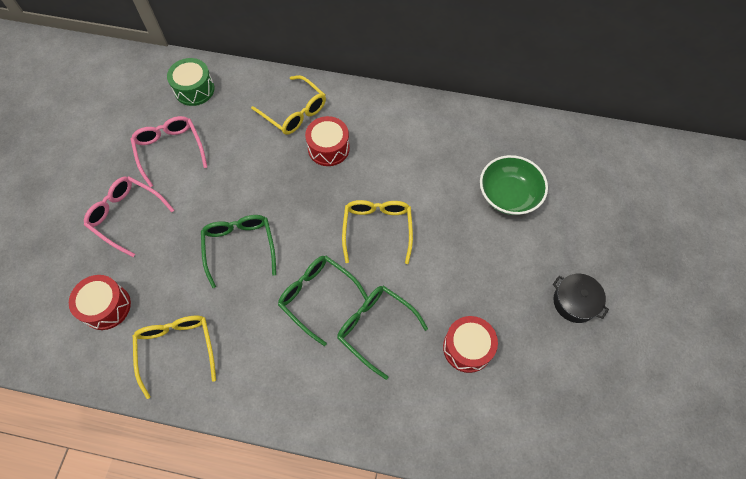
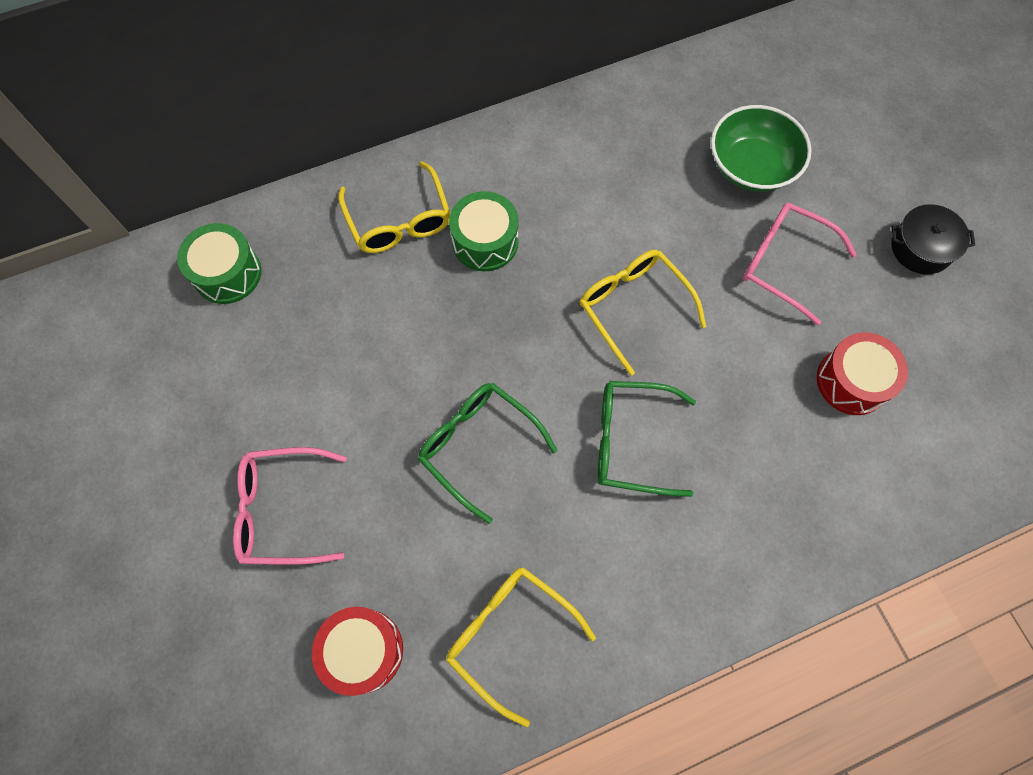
camera: 35 degrees left, 5 degrees up
(170, 150) = (265, 379): pink glasses -> pink glasses (783, 263)
(294, 112) = (399, 221): yellow glasses -> yellow glasses turned 60 degrees clockwise
(328, 148) = (485, 242): red drum -> green drum
(375, 328) = (731, 431): green glasses -> none

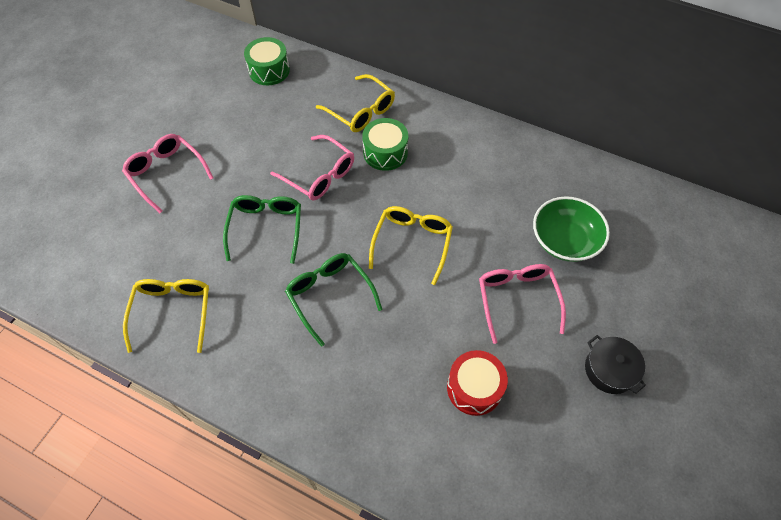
camera: 50 degrees right, 10 degrees down
(363, 651) = (119, 254): red drum -> none
(399, 221) = (361, 111): yellow glasses -> yellow glasses turned 75 degrees counterclockwise
(453, 334) = (319, 175): none -> pink glasses

